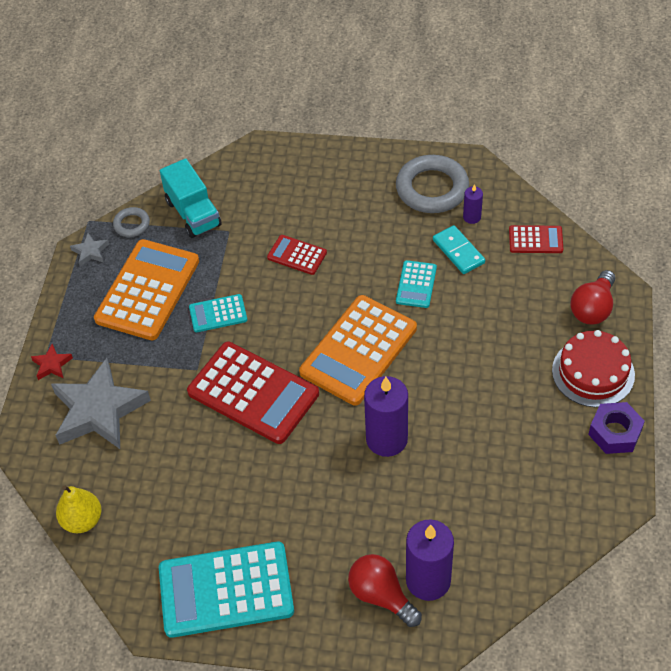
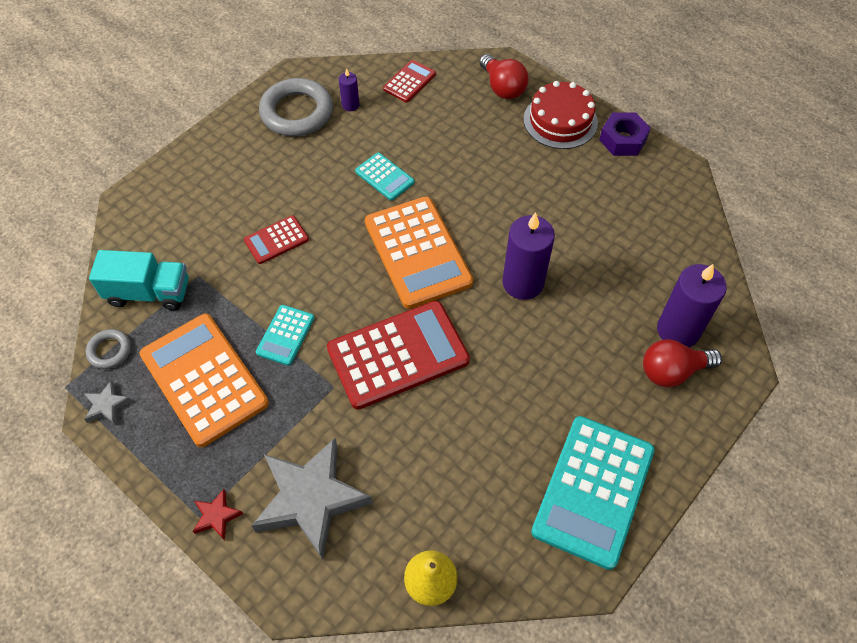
camera: 60 degrees left, 5 degrees up
(458, 251) = (376, 132): turquoise domino -> none

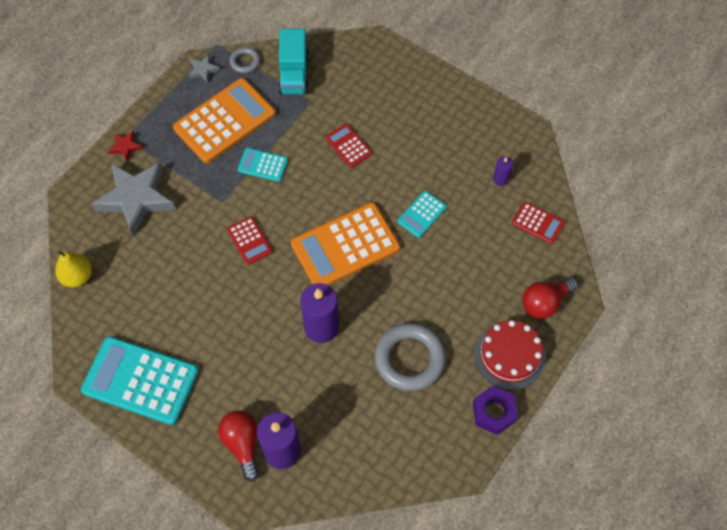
camera: 85 degrees right, 5 degrees up
(297, 112) = (485, 140): grey ring -> grey ring (409, 359)
(398, 354) = (249, 241): red calculator -> red calculator, size x0.49

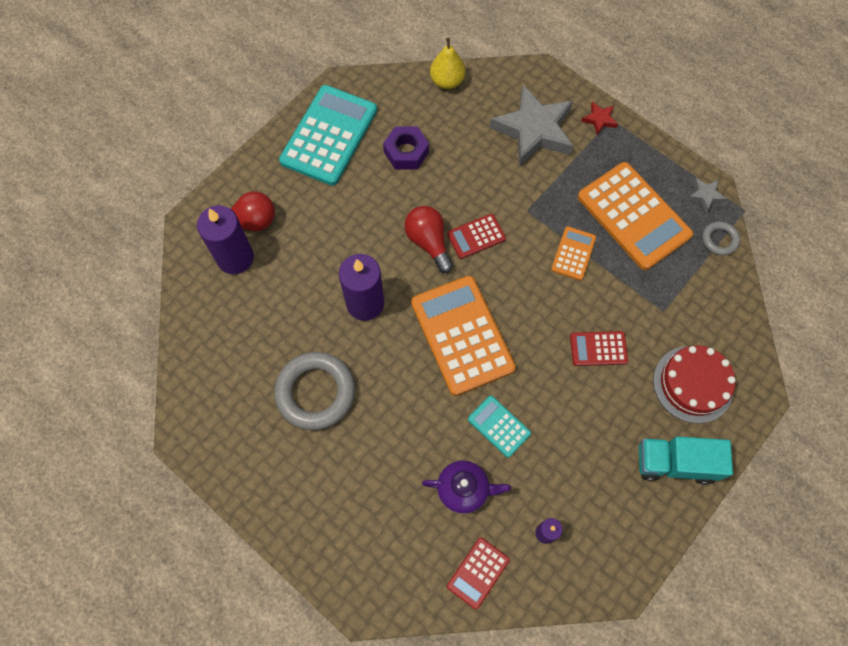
camera: 95 degrees right, 5 degrees up
(263, 165) = (573, 253): turquoise calculator -> orange calculator
(294, 74) = (703, 293): turquoise truck -> turquoise truck (675, 463)
(348, 146) = (598, 349): red calculator -> red calculator turned 150 degrees counterclockwise
(476, 236) = (464, 489): none -> purple teapot
(494, 412) = (239, 478): purple nut -> purple nut (406, 152)
(509, 355) = (304, 507): red cake -> red cake (693, 384)
(545, 303) = (366, 562): red light bulb -> red light bulb (428, 242)

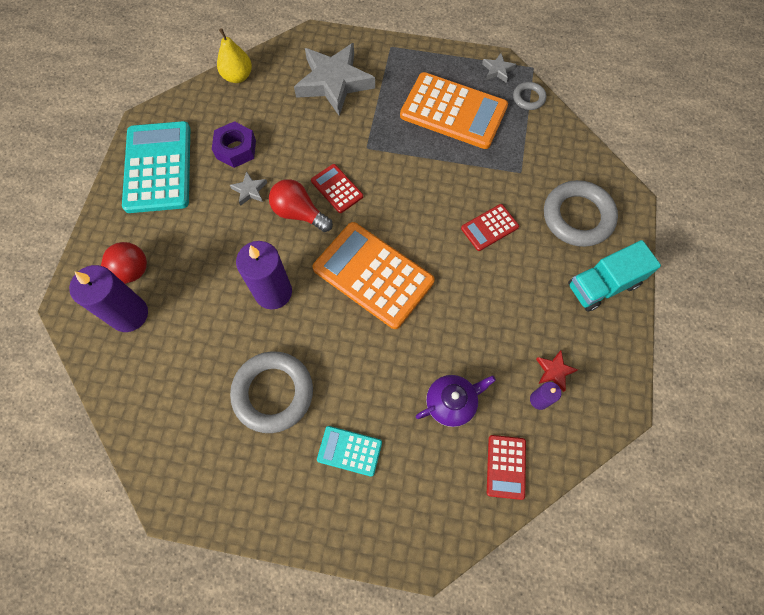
camera: 30 degrees left, 0 degrees up
(397, 198) = (250, 190): none -> grey star
(476, 236) = (337, 189): red calculator -> red calculator turned 105 degrees clockwise
(499, 426) = (449, 333): turquoise calculator -> turquoise calculator (349, 451)
(573, 253) = (424, 163): orange calculator -> none
(599, 119) = (381, 51): red star -> red star (554, 371)
(693, 384) = (577, 217): red cake -> grey ring

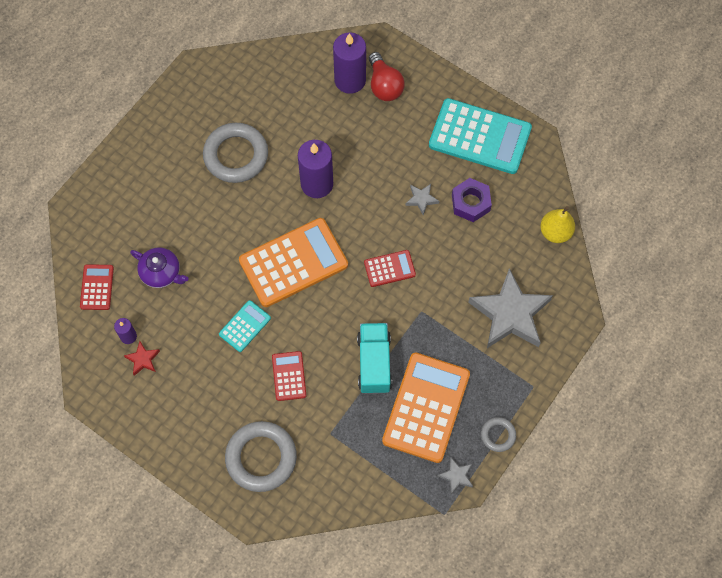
camera: 115 degrees right, 0 degrees up
(299, 213) = (380, 229): red light bulb -> none
(349, 451) = (166, 189): turquoise calculator -> turquoise calculator (245, 326)
(451, 402) = (161, 273): purple teapot -> purple teapot turned 60 degrees counterclockwise
(453, 111) = (426, 407): orange calculator -> orange calculator turned 150 degrees clockwise
(506, 467) = (97, 287): red calculator -> red calculator turned 60 degrees clockwise
(528, 98) = (408, 487): grey ring -> grey ring (498, 435)
(603, 285) = (189, 440): turquoise truck -> turquoise truck (374, 363)

